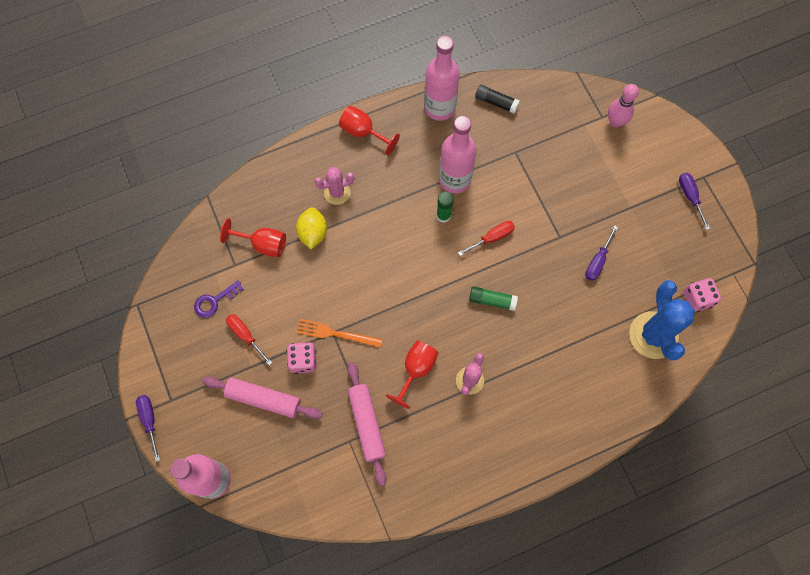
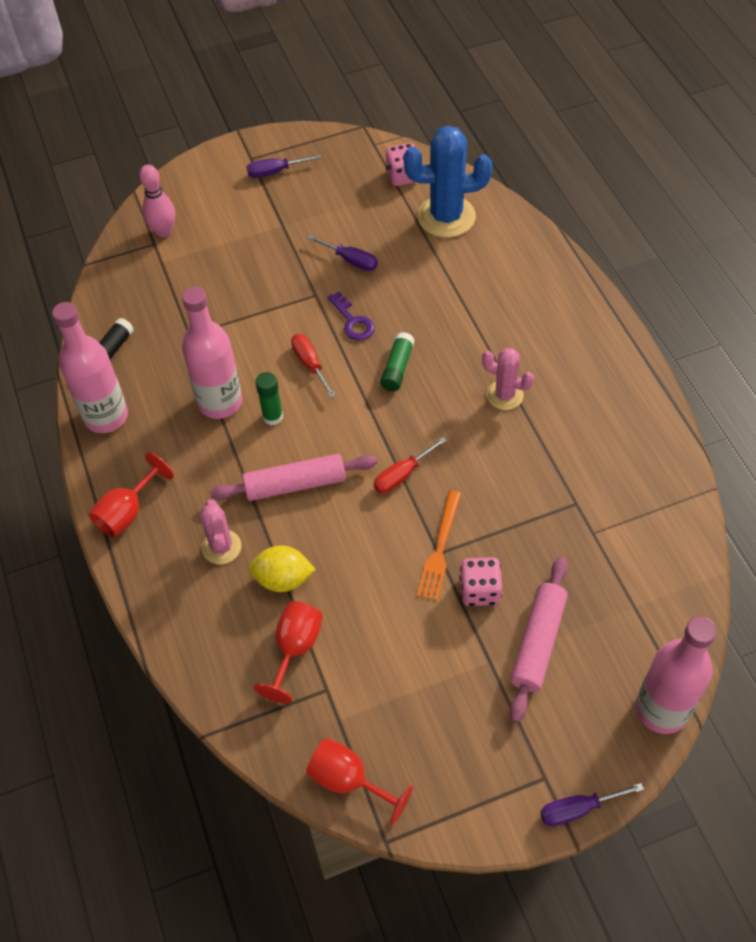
camera: 85 degrees left, 15 degrees down
(214, 301) = (384, 717): purple key -> purple key (353, 321)
(245, 335) = (441, 670): red screwdriver -> red screwdriver (402, 475)
(367, 424) = (567, 511): pink rolling pin -> pink rolling pin (295, 484)
(416, 370) = (491, 453): red goblet -> red goblet (349, 780)

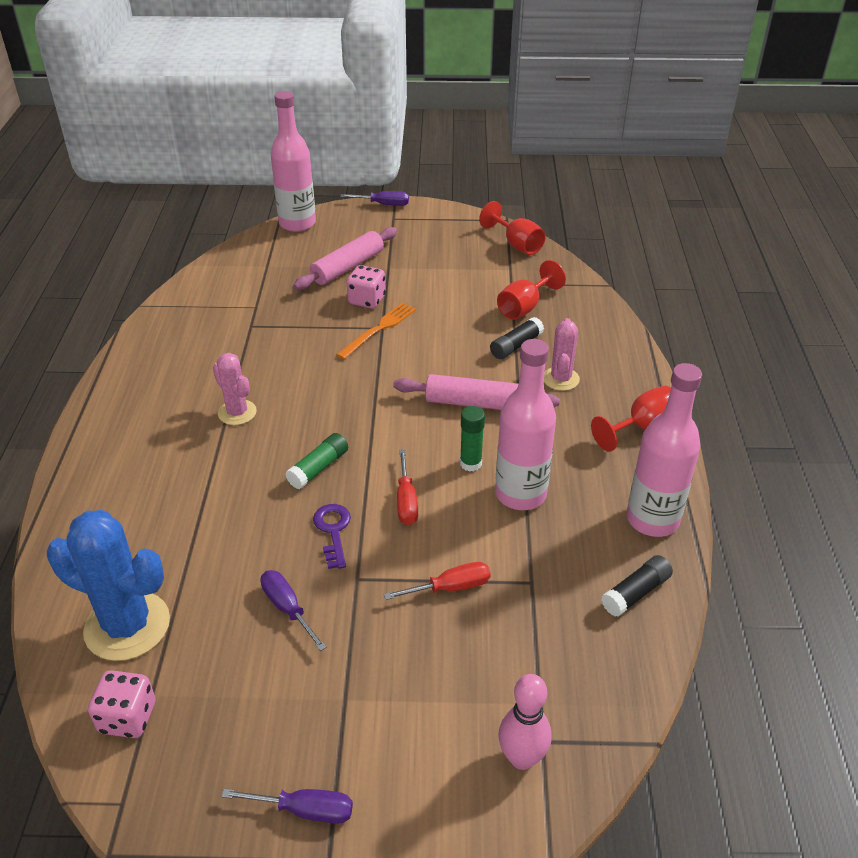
camera: 160 degrees left, 15 degrees down
(283, 579) = (516, 346): yellow lemon -> black glue stick
(402, 475) = (375, 382): red screwdriver -> red screwdriver (450, 588)

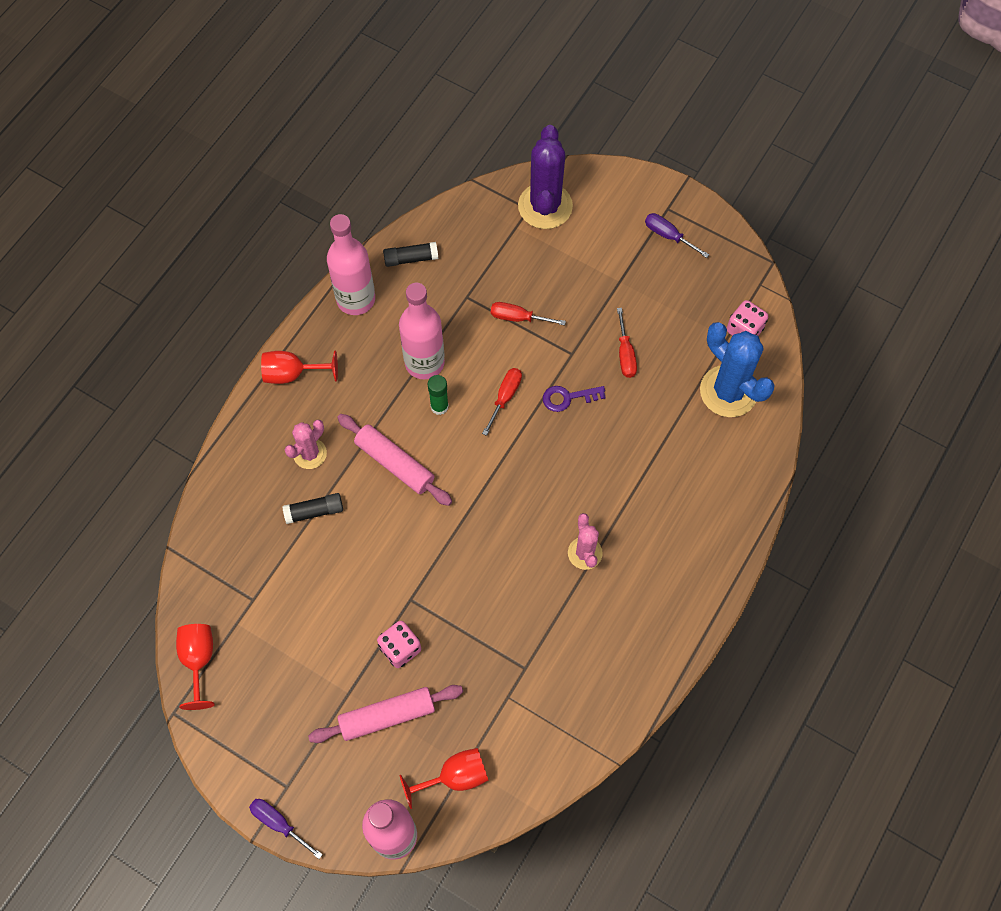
camera: 150 degrees left, 25 degrees up
(287, 608) = (625, 354): purple screwdriver -> red screwdriver
(318, 468) = (550, 459): green glue stick -> none
(333, 531) = (568, 398): purple key -> purple key turned 60 degrees clockwise
(379, 329) = (414, 598): orange fork -> none
(522, 758) = (545, 206): pink bowling pin -> purple cactus
(524, 307) = (268, 558): red goblet -> red goblet (455, 777)

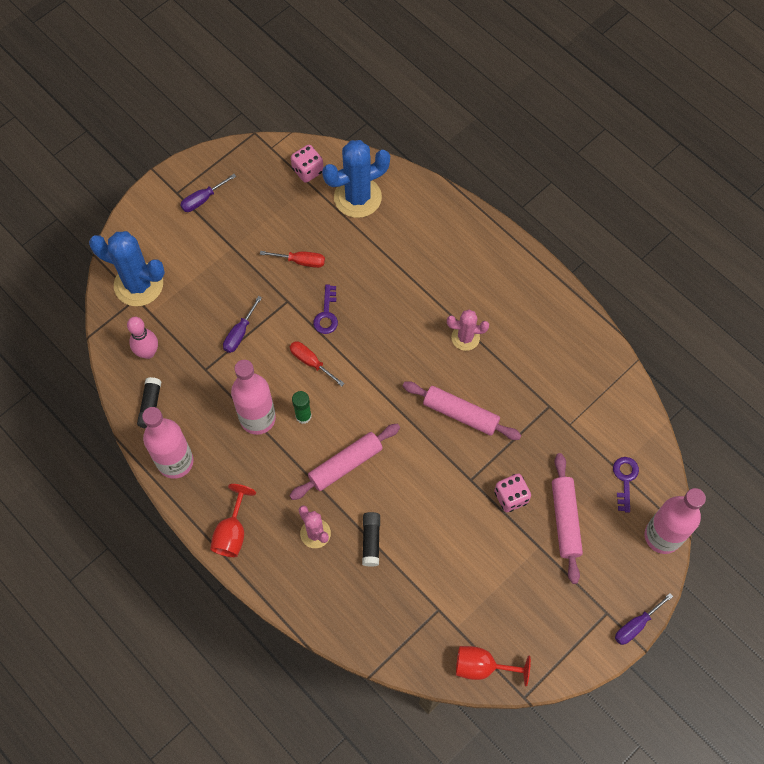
camera: 75 degrees left, 0 degrees up
(455, 777) = (625, 479): red goblet -> purple key
(470, 238) = (148, 352): none -> pink bowling pin
(487, 570) = (460, 414): none -> pink rolling pin
(518, 318) = (240, 333): red screwdriver -> purple screwdriver
(545, 206) = (138, 284): purple cactus -> blue cactus

